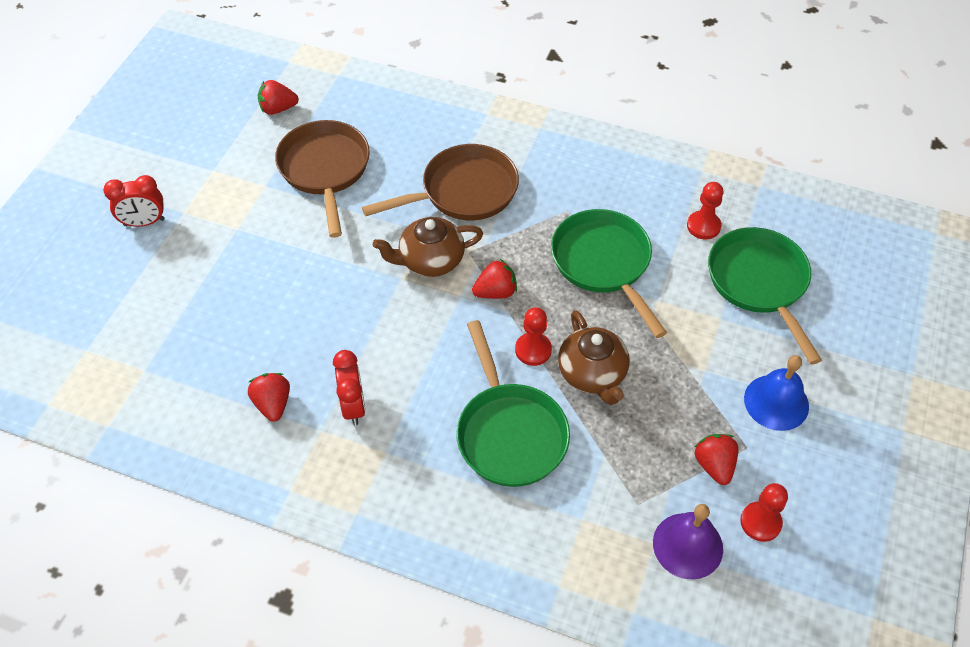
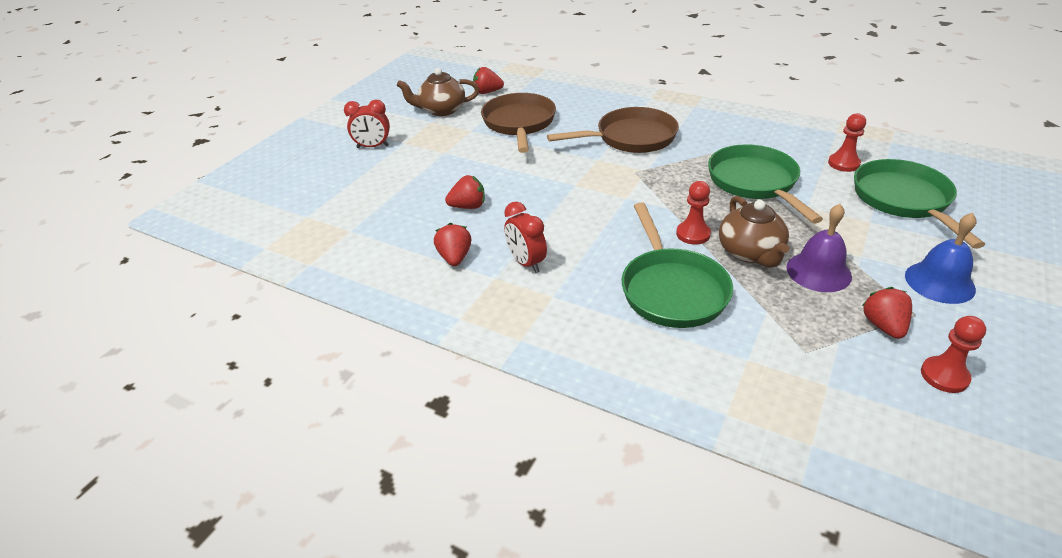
camera: 10 degrees right, 15 degrees down
(353, 406) = (526, 263): red clock -> red clock turned 150 degrees clockwise
(430, 260) = (601, 175): brown teapot -> brown teapot (442, 110)
(495, 292) = (658, 196): red strawberry -> red strawberry (468, 206)
(687, 545) = (866, 390): purple bell -> purple bell (818, 271)

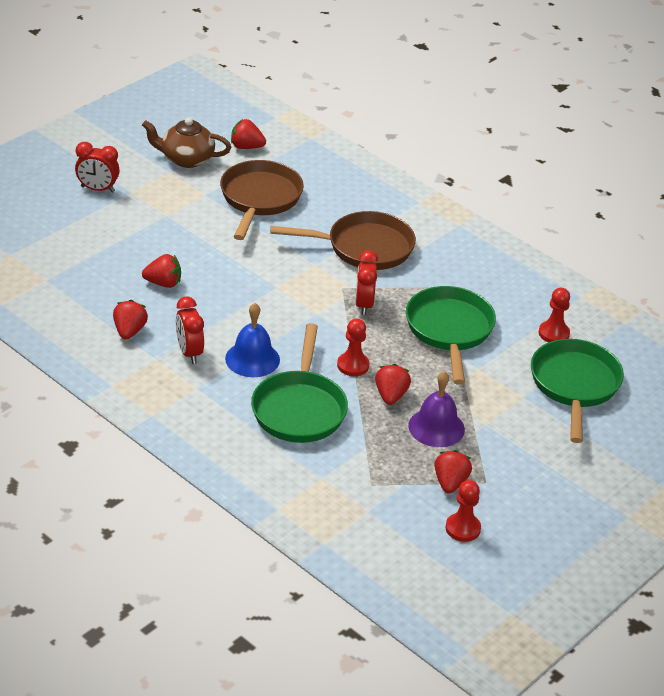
camera: 10 degrees right, 0 degrees up
(663, 180) = (364, 305): none -> red clock
(750, 252) = (391, 396): brown teapot -> red strawberry
(939, 282) = (531, 463): blue bell -> blue bell (252, 359)

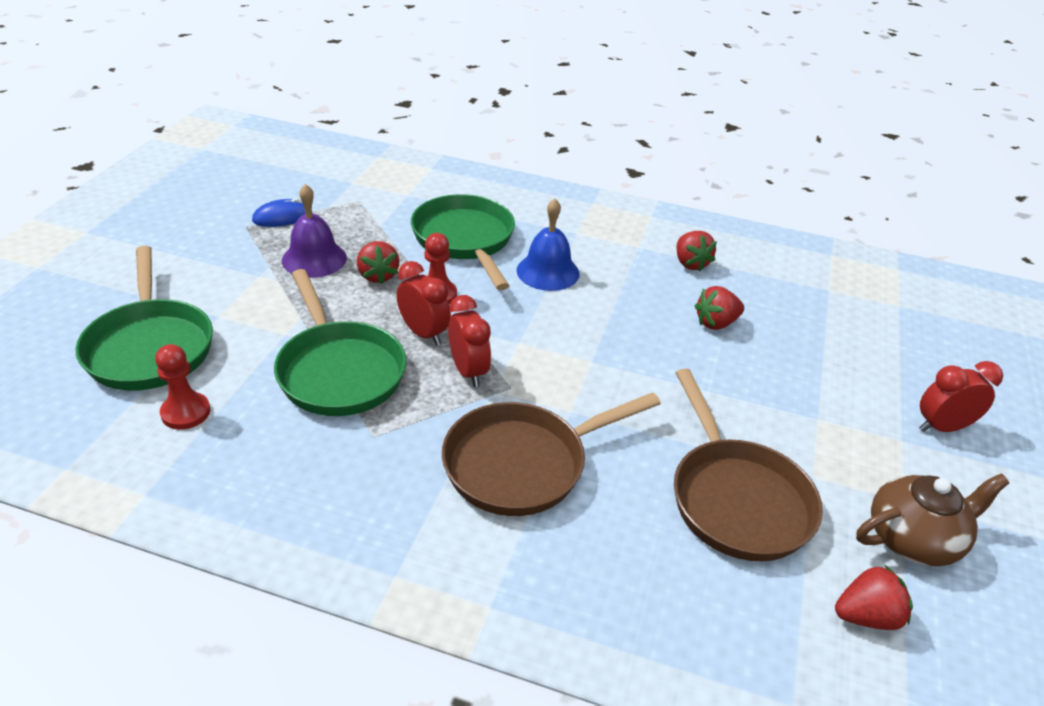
camera: 155 degrees right, 0 degrees up
(189, 352) = (614, 260): red clock -> red clock (424, 333)
(450, 483) = (282, 217): red strawberry -> blue mouse
(463, 528) = (259, 188): red pawn -> none

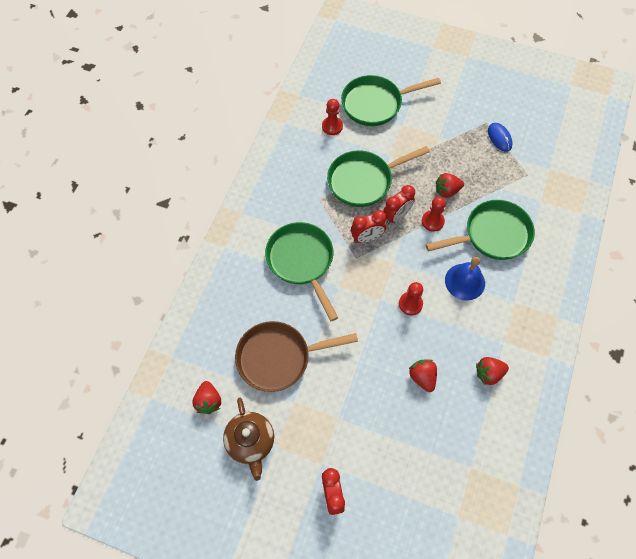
camera: 95 degrees right, 25 degrees up
(314, 259) = (458, 159): purple bell -> none
(523, 464) = (302, 261): brown pan -> green pan
(594, 328) = (410, 304): none -> red pawn

